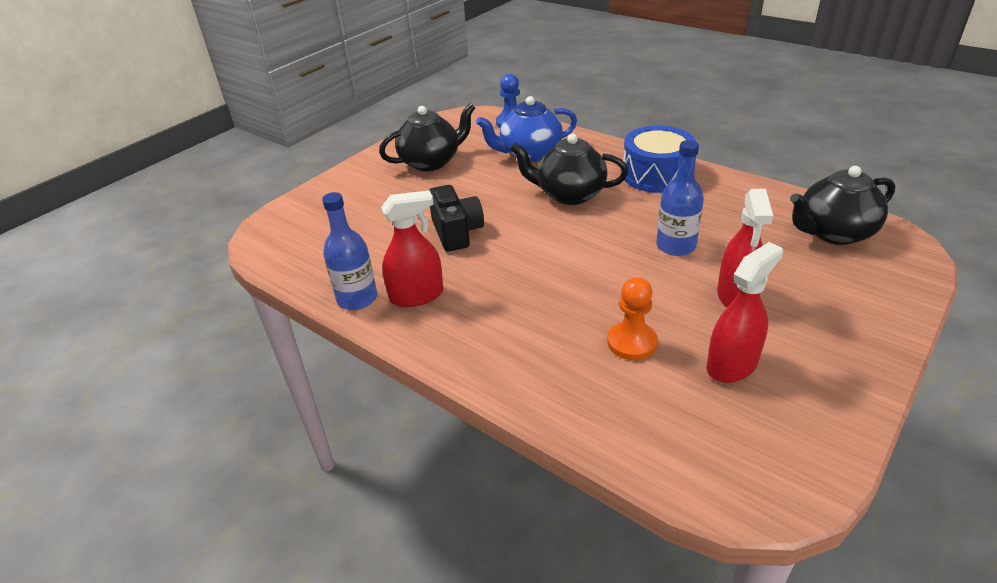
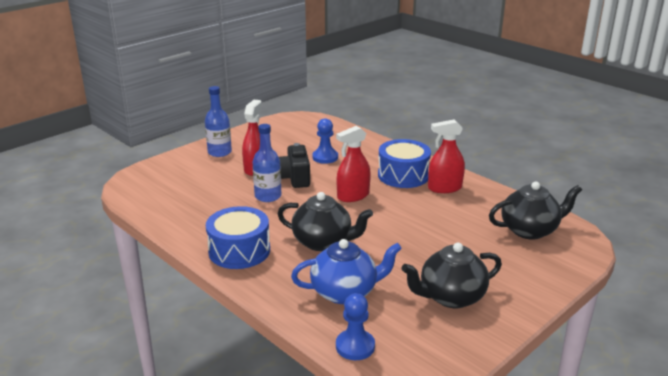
camera: 175 degrees left, 10 degrees down
(357, 298) = (483, 190): blue bottle -> blue bottle (219, 152)
(456, 232) = (420, 223): black camera -> black camera (294, 178)
(482, 315) = (403, 175): none -> blue drum
(632, 342) = (325, 157): orange pawn -> blue pawn
(732, 365) = (282, 146): red spray bottle -> red spray bottle (353, 196)
(833, 233) = (160, 192): black teapot -> black teapot (530, 230)

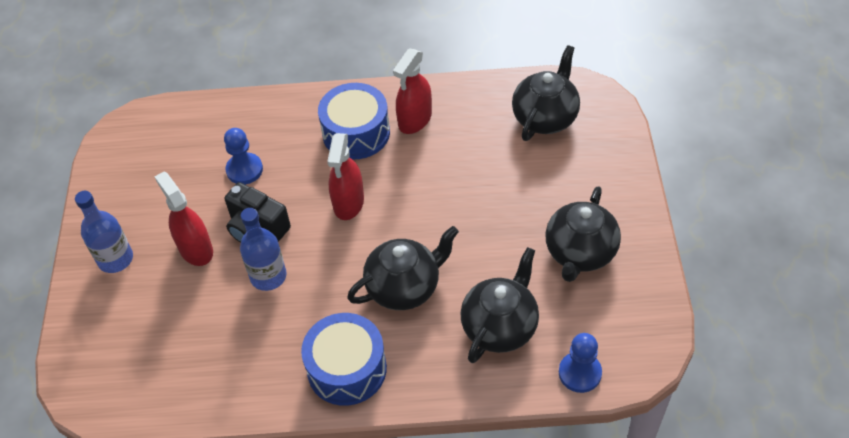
camera: 45 degrees left, 25 degrees up
(345, 292) = (500, 326): blue teapot -> black teapot

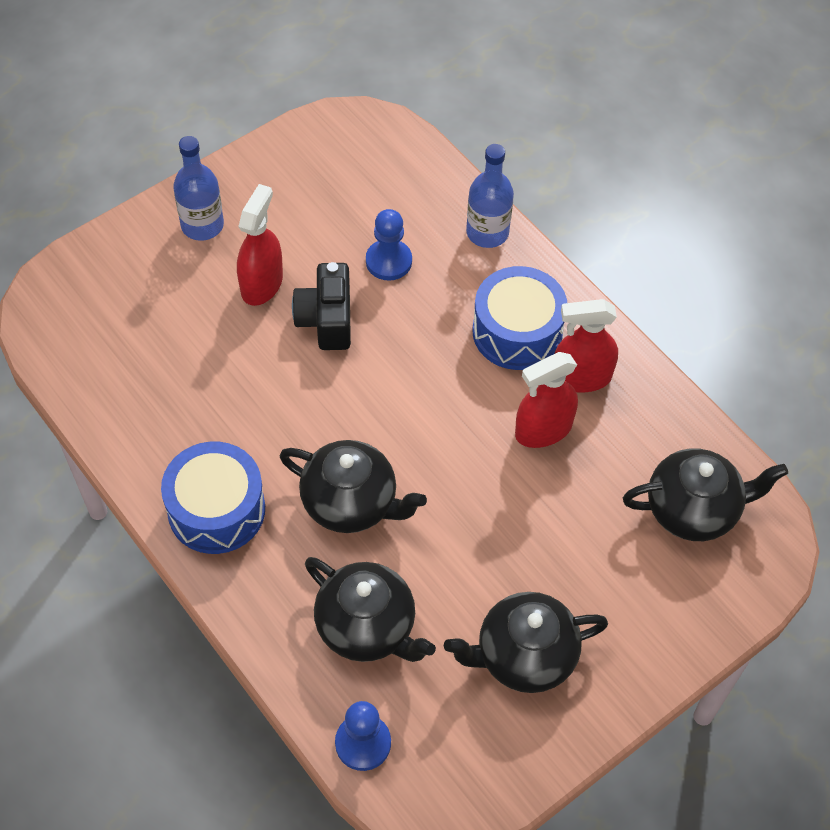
camera: 50 degrees right, 5 degrees up
(268, 276) = (275, 368): blue bottle -> blue bottle (487, 232)
(348, 202) = (419, 383): red spray bottle -> red spray bottle (543, 430)
(500, 326) = (367, 627): black teapot -> black teapot turned 45 degrees clockwise

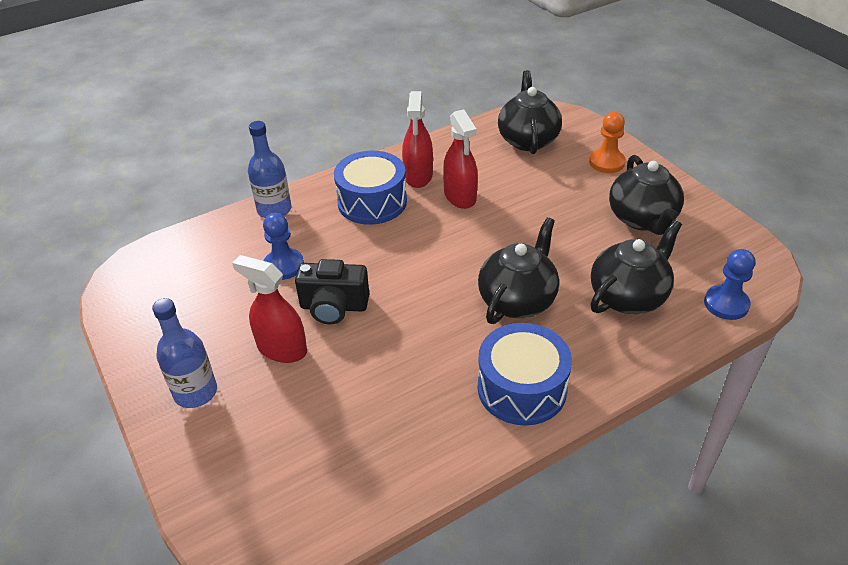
camera: 80 degrees left, 15 degrees down
(653, 617) = (606, 162): none -> orange pawn

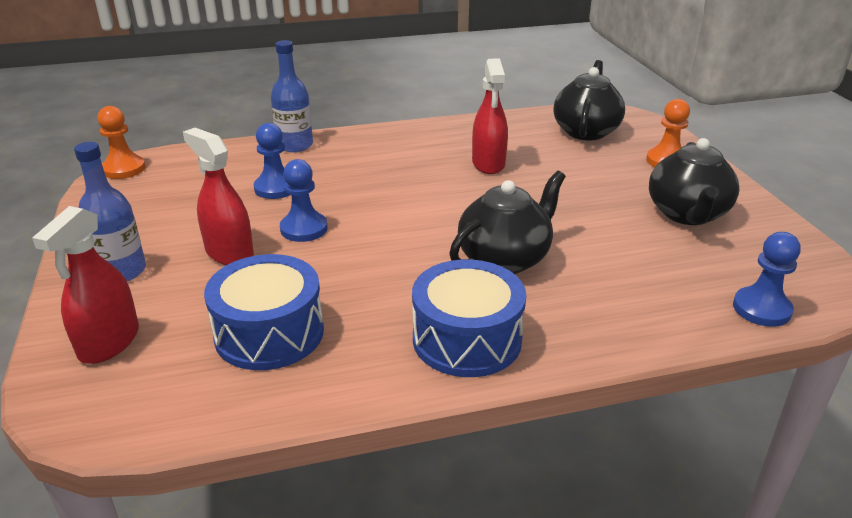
camera: 15 degrees right, 10 degrees down
(123, 274) = (124, 169): none -> orange pawn
(334, 307) = (304, 229): black camera -> blue pawn
(372, 202) = (394, 154): blue drum -> blue drum (269, 333)
(418, 176) = (453, 142): red spray bottle -> red spray bottle (109, 342)
(628, 296) = (639, 279): black teapot -> none

